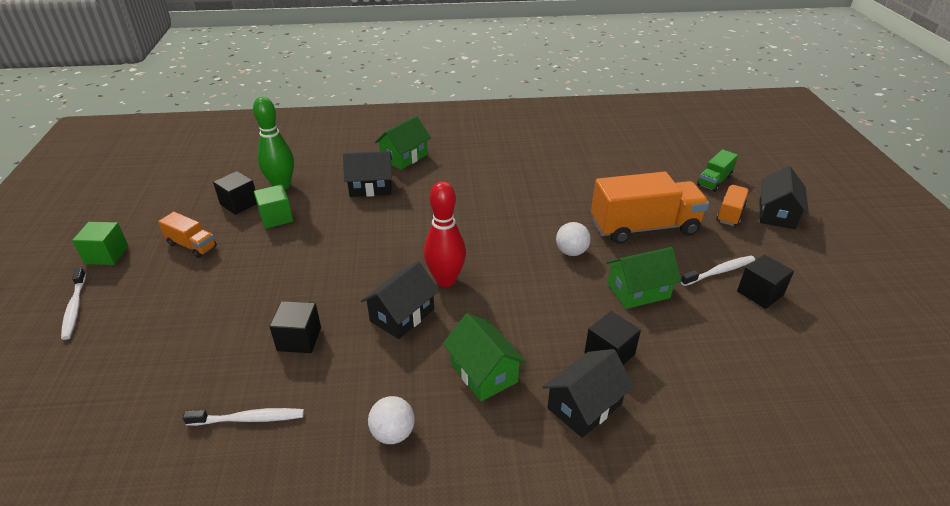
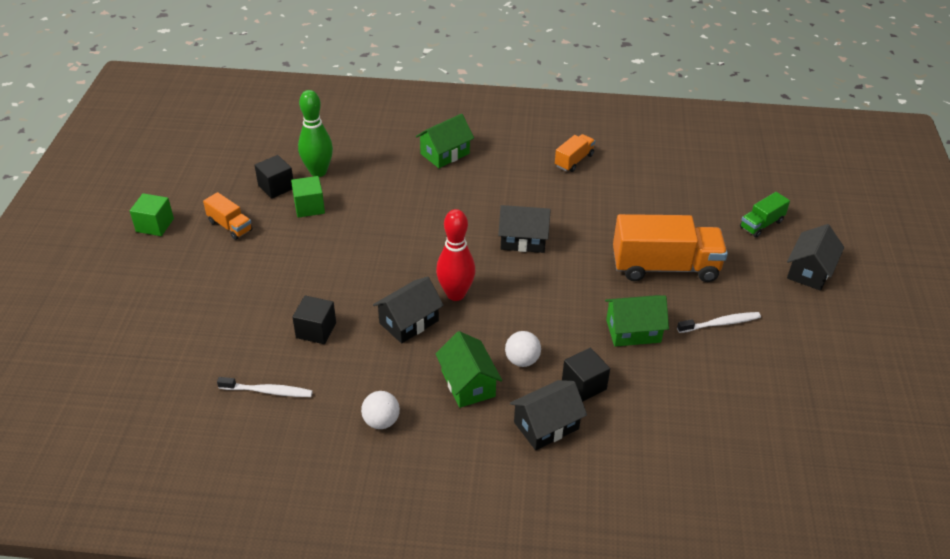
camera: 10 degrees right, 5 degrees up
(75, 308) = (129, 273): white toothbrush -> none
(371, 187) = (404, 185): black house -> black house (523, 240)
(571, 252) = (583, 283): white ball -> white ball (522, 360)
(730, 214) = (760, 264): orange truck -> orange truck (574, 160)
(760, 293) = (750, 351): black cube -> none

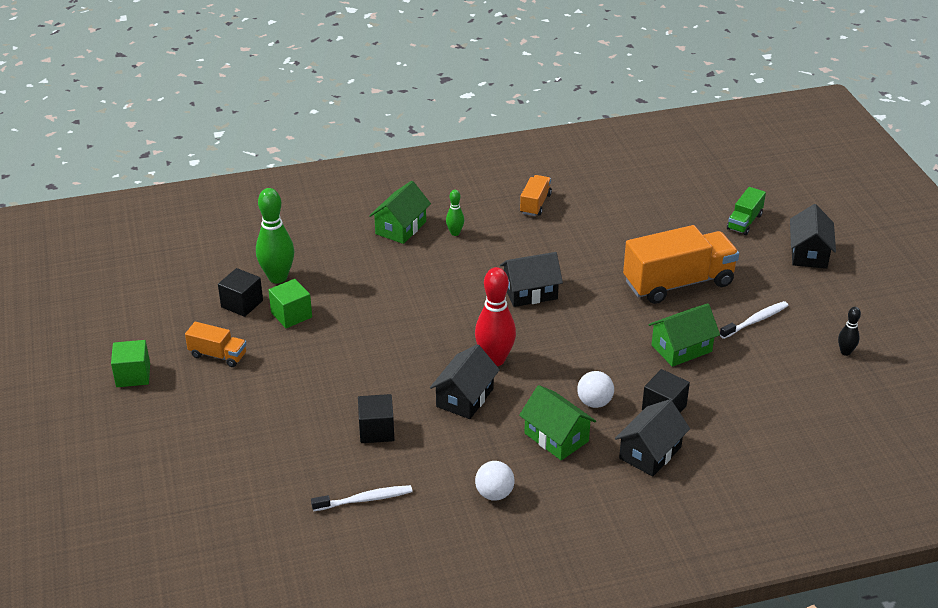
camera: 20 degrees left, 5 degrees down
(488, 169) = (455, 233): none -> green bowling pin
(795, 380) = (845, 352): none -> black bowling pin

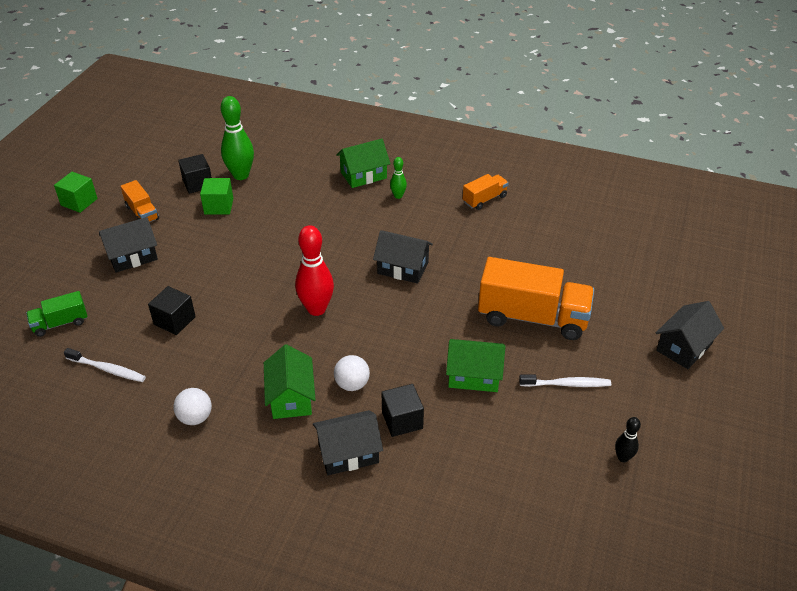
camera: 35 degrees right, 5 degrees up
(465, 397) = (262, 328): black house -> black house (132, 256)
(744, 222) = (651, 291): green truck -> green truck (60, 323)

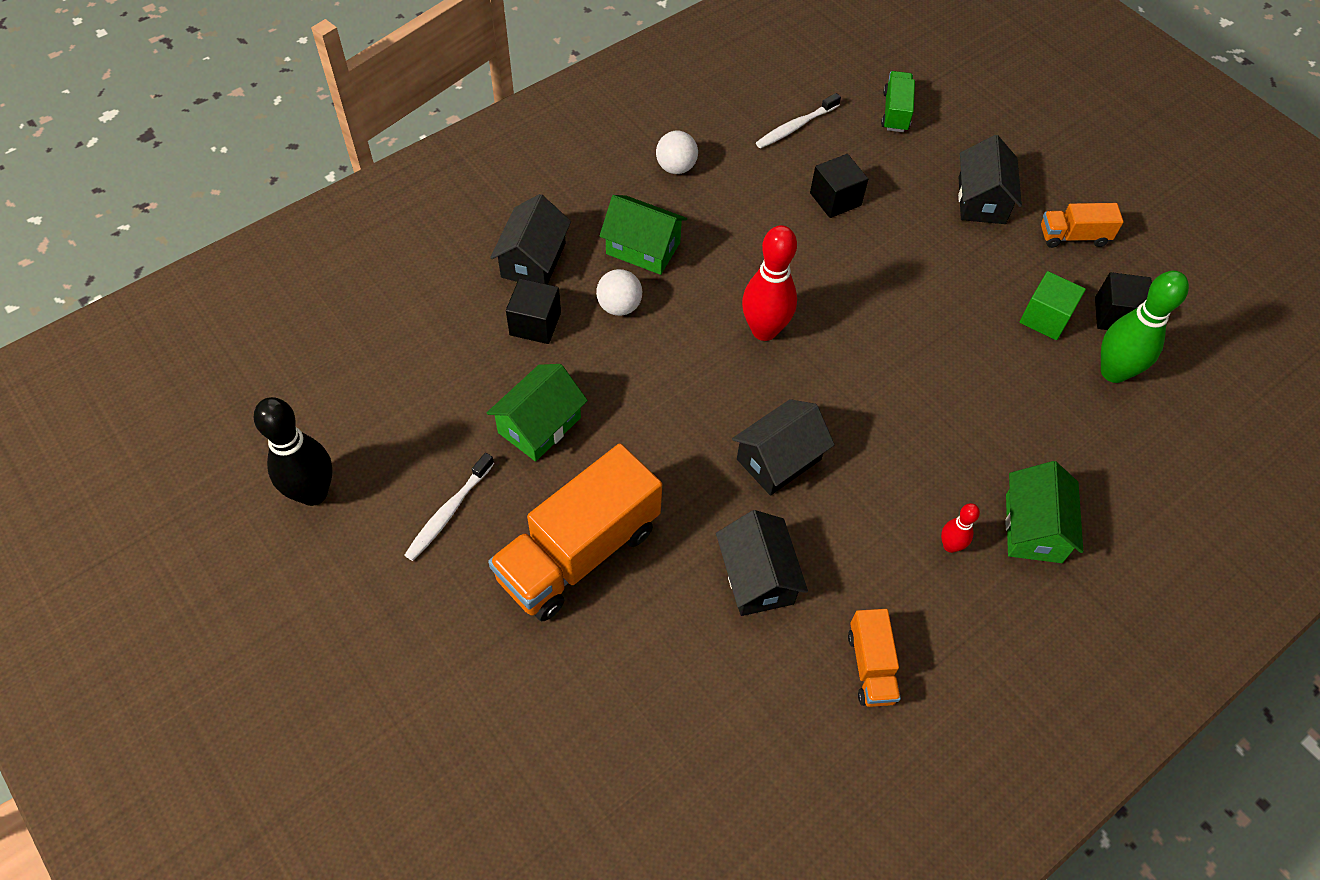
camera: 120 degrees right, 15 degrees up
(79, 202) = (1133, 185): green cube -> none
(398, 196) = (950, 546): green bowling pin -> red bowling pin
(623, 457) = (313, 493): black bowling pin -> black bowling pin, size x1.97
(684, 347) = (384, 703): black house -> black house (757, 577)

